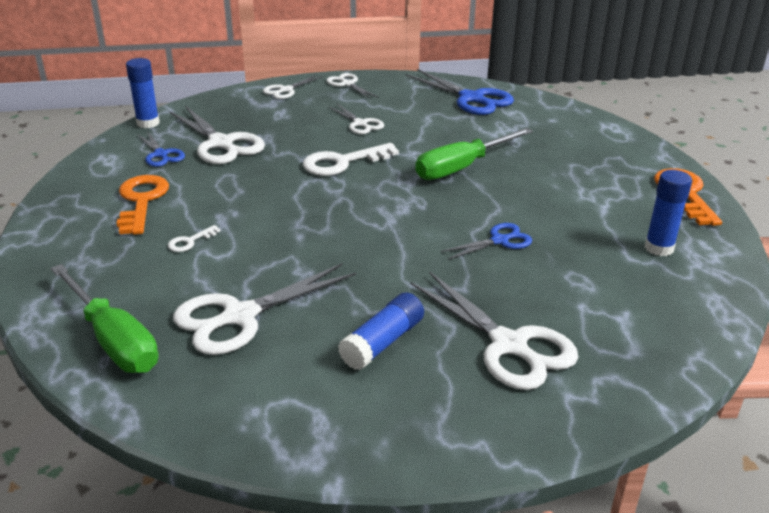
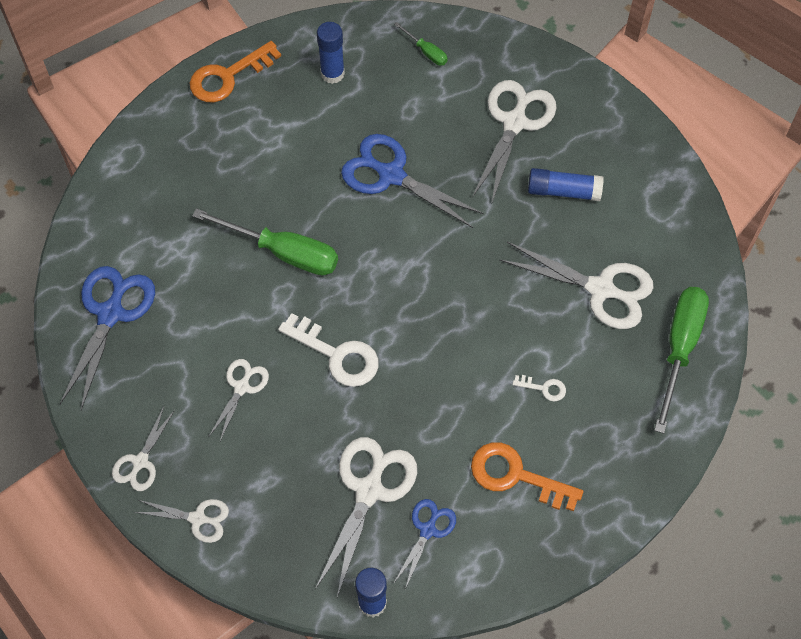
camera: 120 degrees left, 30 degrees up
(141, 201) = (516, 476): orange key -> orange key turned 60 degrees clockwise
(499, 241) = (391, 175): blue scissors -> blue scissors, size x1.78
(661, 319) = (426, 52): none -> green screwdriver

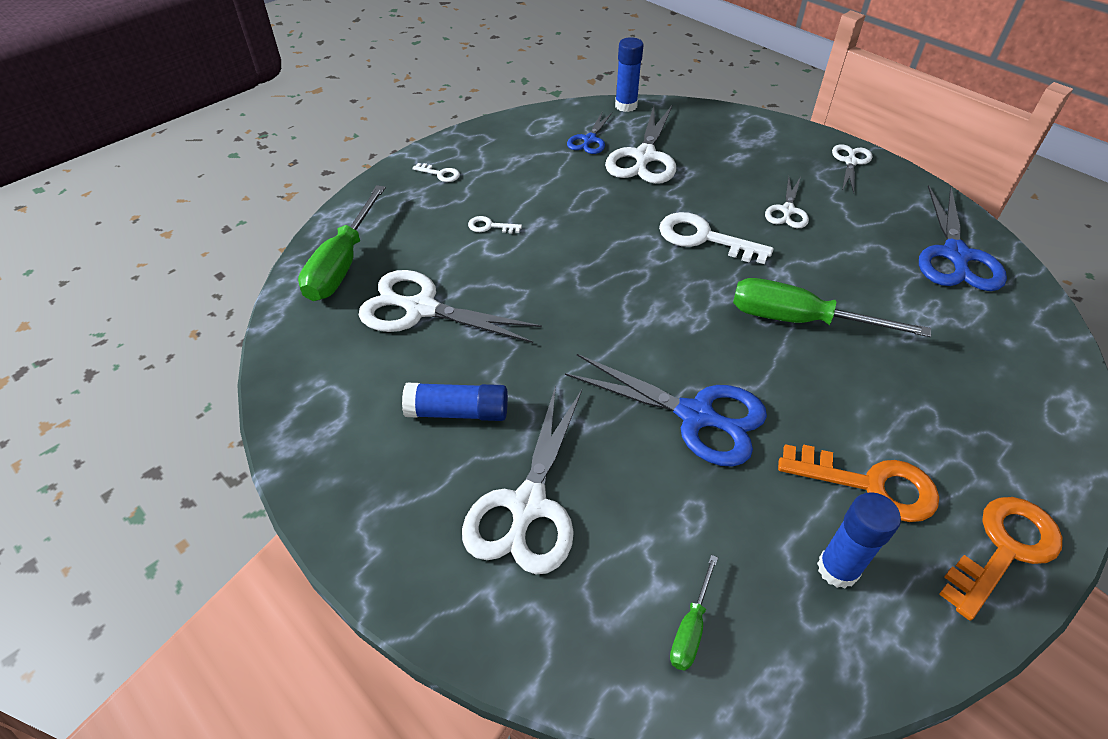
camera: 175 degrees right, 15 degrees down
(197, 518) = (782, 136): white scissors -> none
(426, 52) = (691, 628): green screwdriver -> green screwdriver turned 105 degrees counterclockwise
(516, 476) = (516, 171): orange key -> orange key (870, 485)
(600, 478) = (440, 174): none -> white key

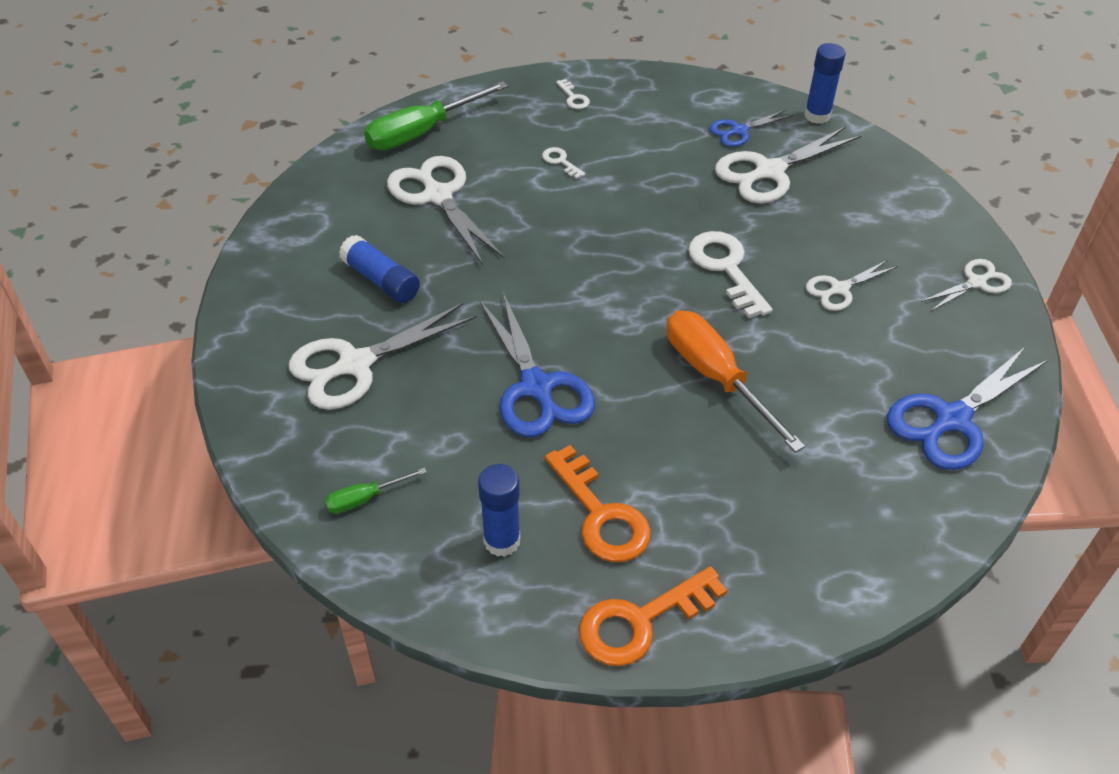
camera: 40 degrees right, 0 degrees up
(799, 320) = (716, 377): green screwdriver -> orange screwdriver
(1004, 549) = (640, 621): orange key -> orange key turned 150 degrees clockwise

